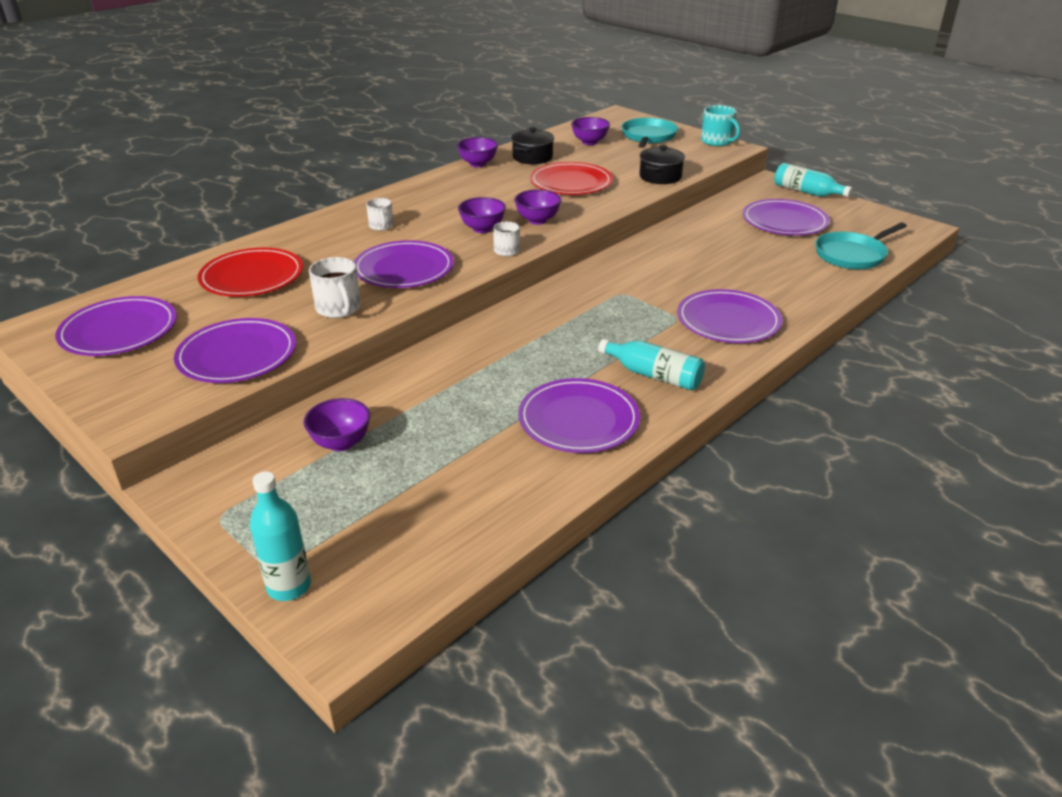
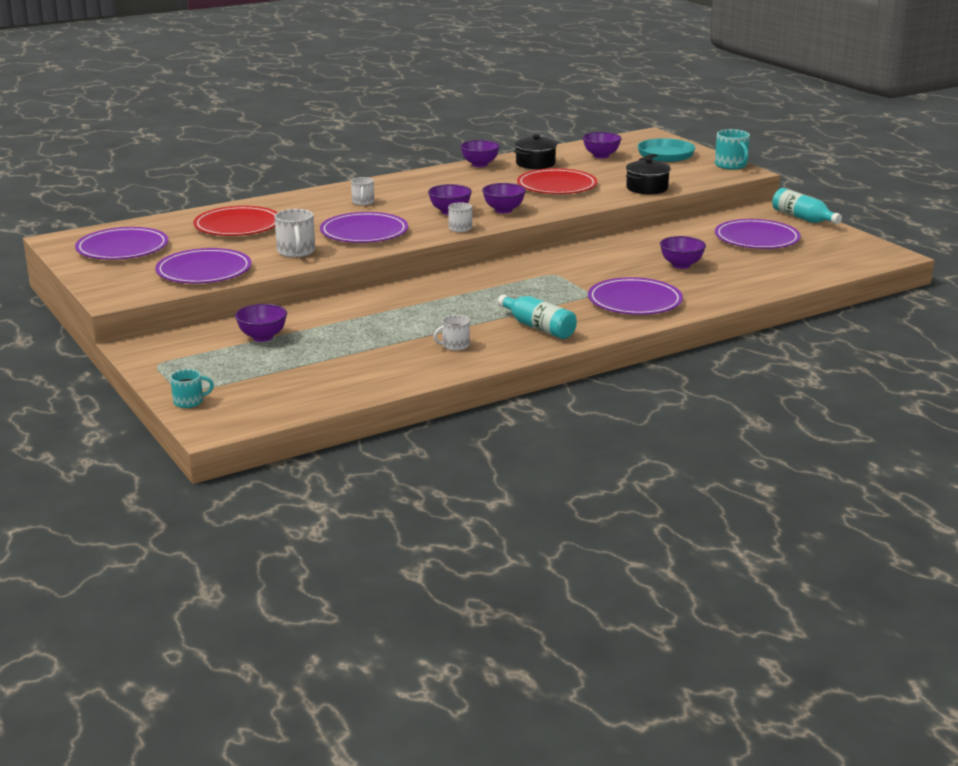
camera: 15 degrees right, 10 degrees down
(289, 586) = (189, 402): turquoise bottle -> turquoise mug
(578, 419) = (455, 345): purple plate -> white mug
(739, 265) = (681, 265): none -> purple bowl
(852, 255) = (799, 269): turquoise pan -> none

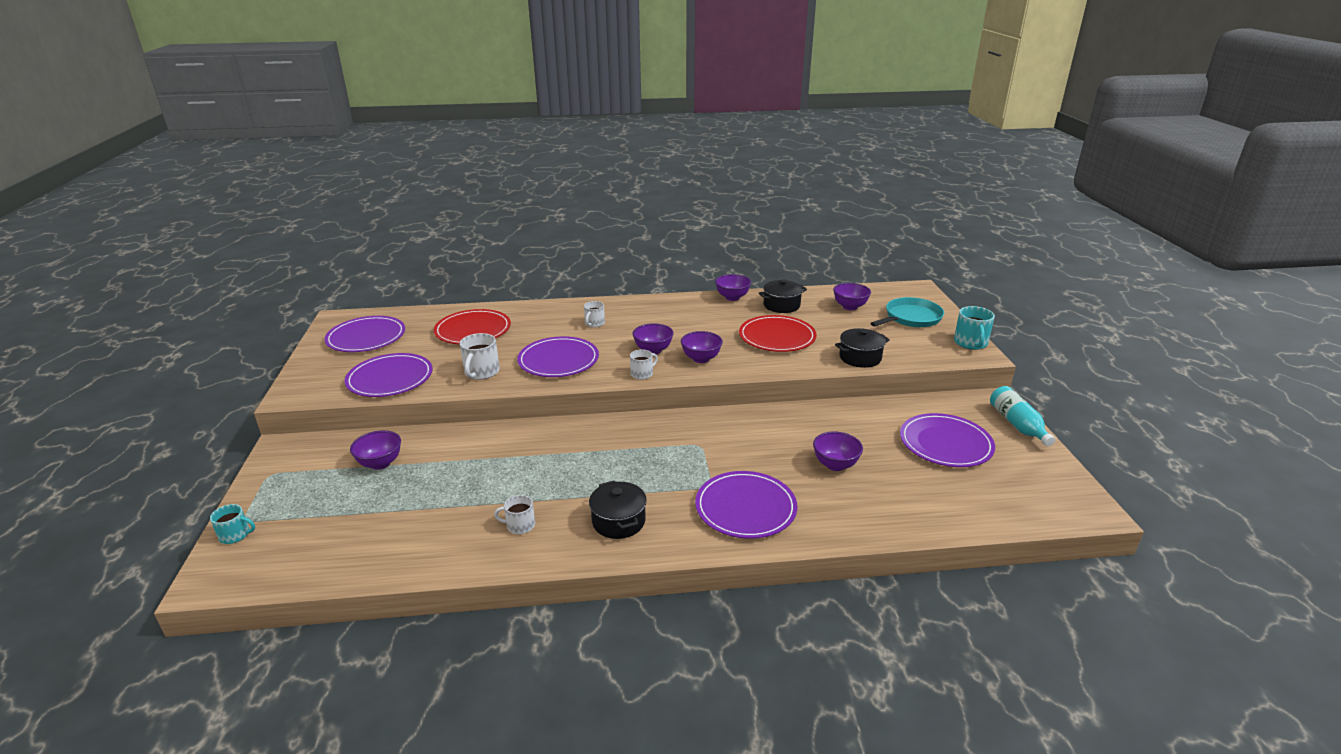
camera: 25 degrees right, 5 degrees up
(538, 327) = (618, 521): turquoise bottle -> black pot

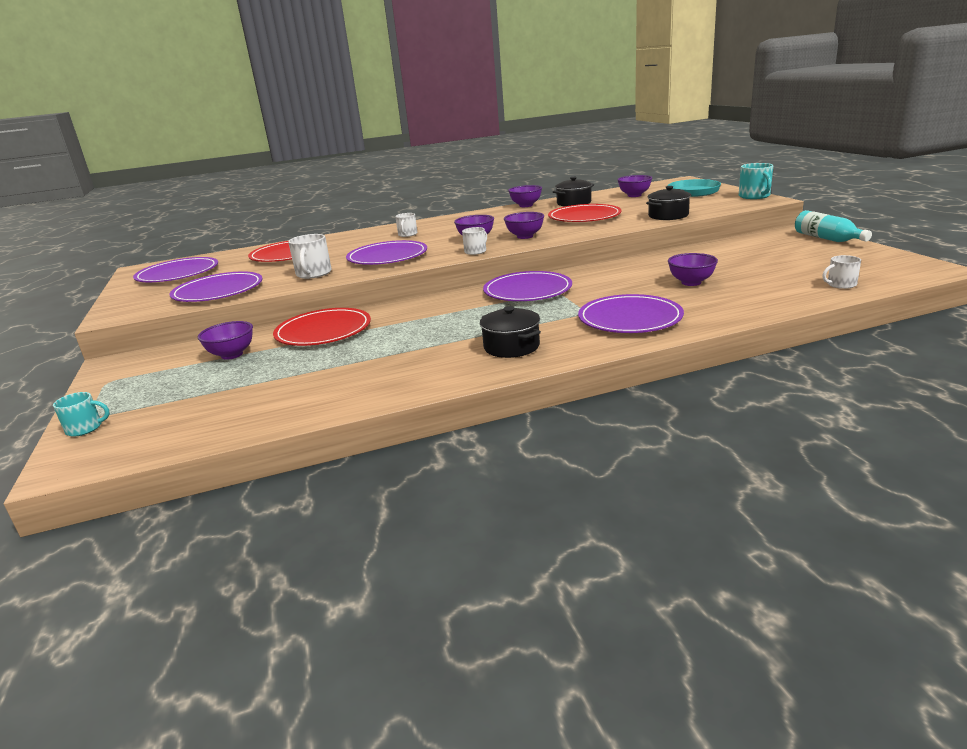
camera: 10 degrees left, 5 degrees down
(468, 449) = (323, 331): none -> red plate
(520, 525) = (410, 366): white mug -> white mug (841, 284)
(945, 443) = (777, 257): purple plate -> purple plate (527, 290)

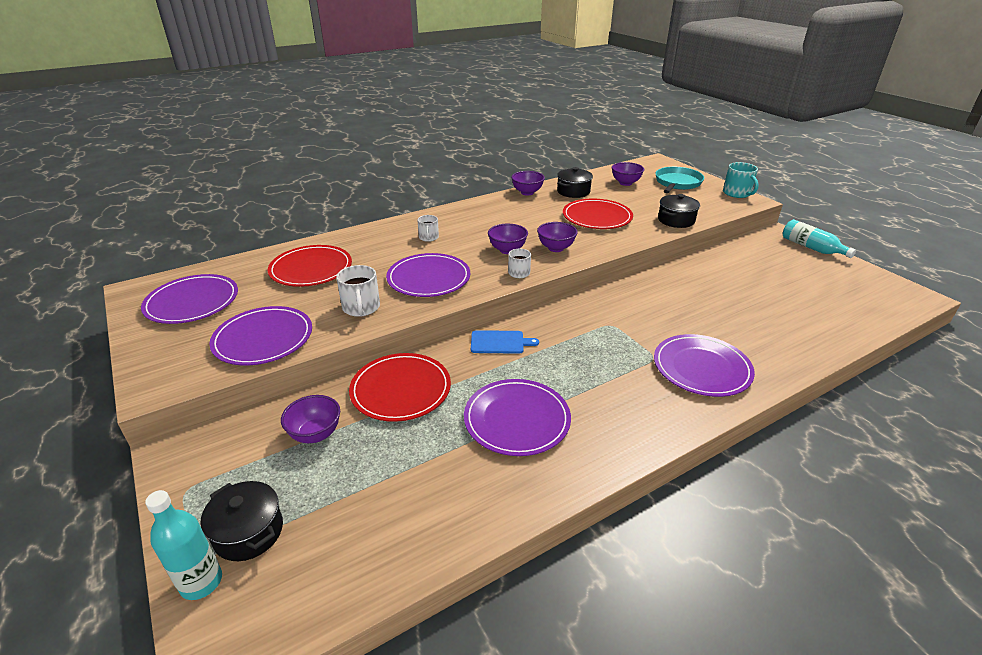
camera: 15 degrees left, 10 degrees up
(85, 428) = (201, 582): turquoise mug -> turquoise bottle
(436, 304) = (499, 342): none -> blue cutting board
(511, 347) = (613, 415): black pot -> black pot (248, 532)
(527, 290) = (582, 321): purple plate -> purple plate (517, 419)
(691, 282) = (728, 311): purple bowl -> none
(841, 284) = (856, 318): white mug -> none

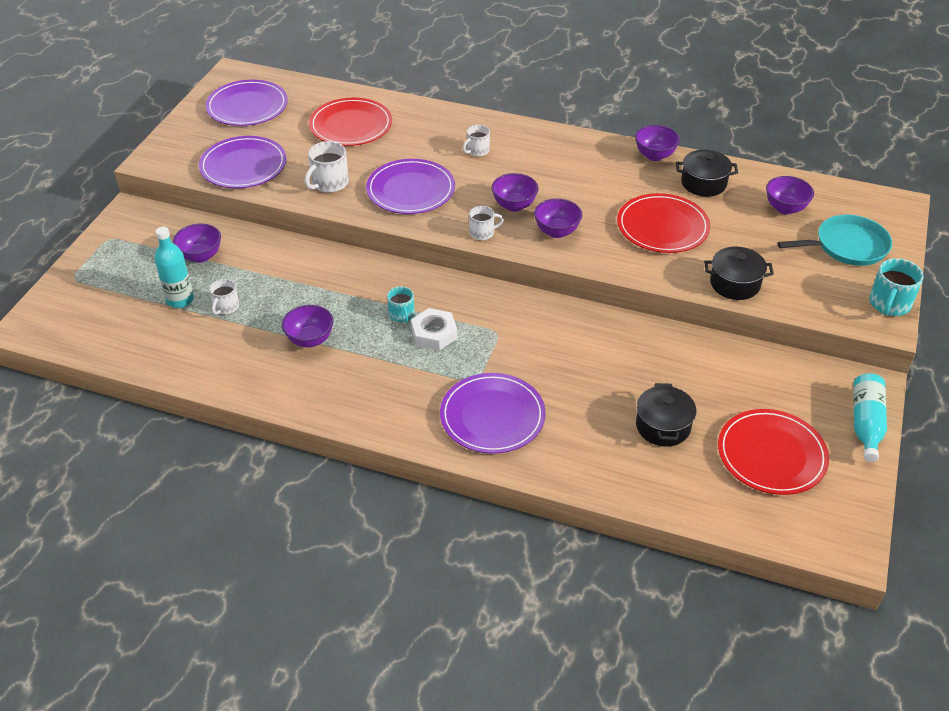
camera: 50 degrees right, 10 degrees up
(201, 582) = (60, 291): turquoise bottle -> turquoise bottle (180, 300)
(248, 532) = (104, 284): black pot -> black pot (663, 426)
(401, 389) = (282, 265): red plate -> red plate (771, 454)
(408, 452) = (226, 307): none -> white mug
(499, 342) = (395, 282): blue cutting board -> none
(517, 419) = (310, 340): purple plate -> purple bowl
(541, 357) = (401, 314): none -> turquoise mug
(581, 352) = (434, 333): none -> white nut

